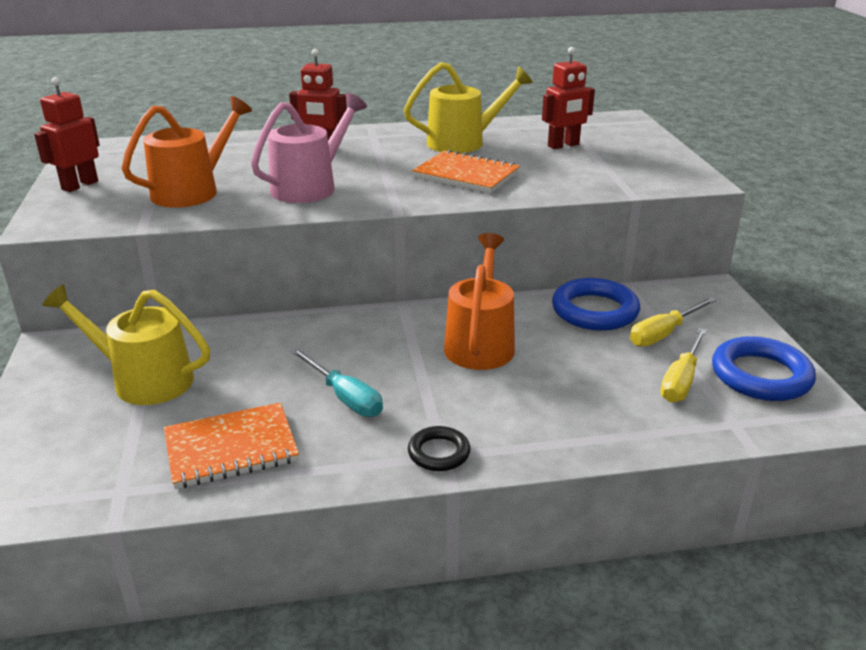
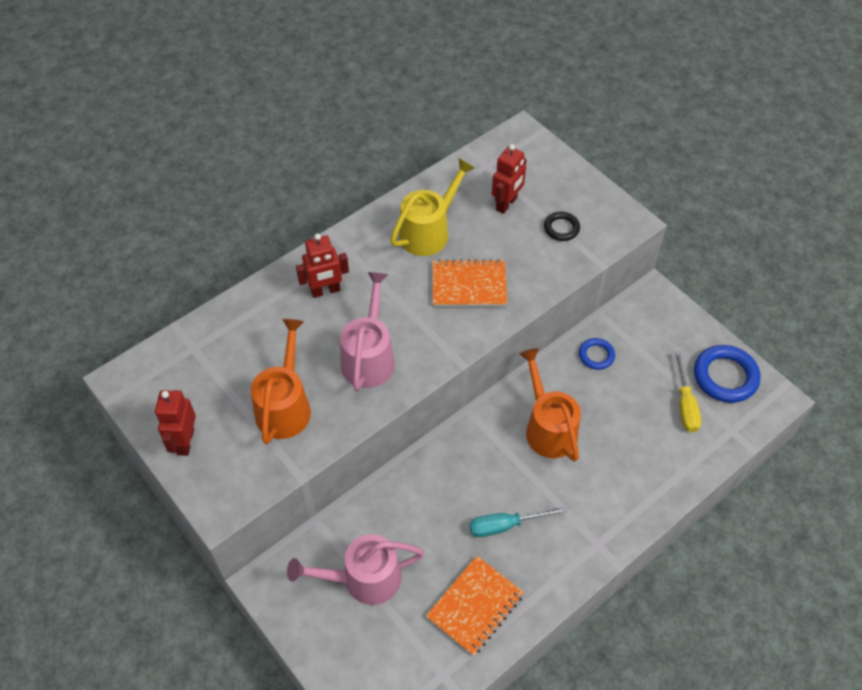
camera: 30 degrees left, 25 degrees up
(143, 380) = (363, 579): yellow watering can -> pink watering can
(345, 397) = (505, 525): turquoise screwdriver -> turquoise screwdriver turned 150 degrees clockwise
(439, 453) = (593, 543): black ring -> black ring (561, 228)
(594, 311) = (596, 355): blue ring -> blue ring, size x0.56
(663, 334) = (651, 361): yellow screwdriver -> none

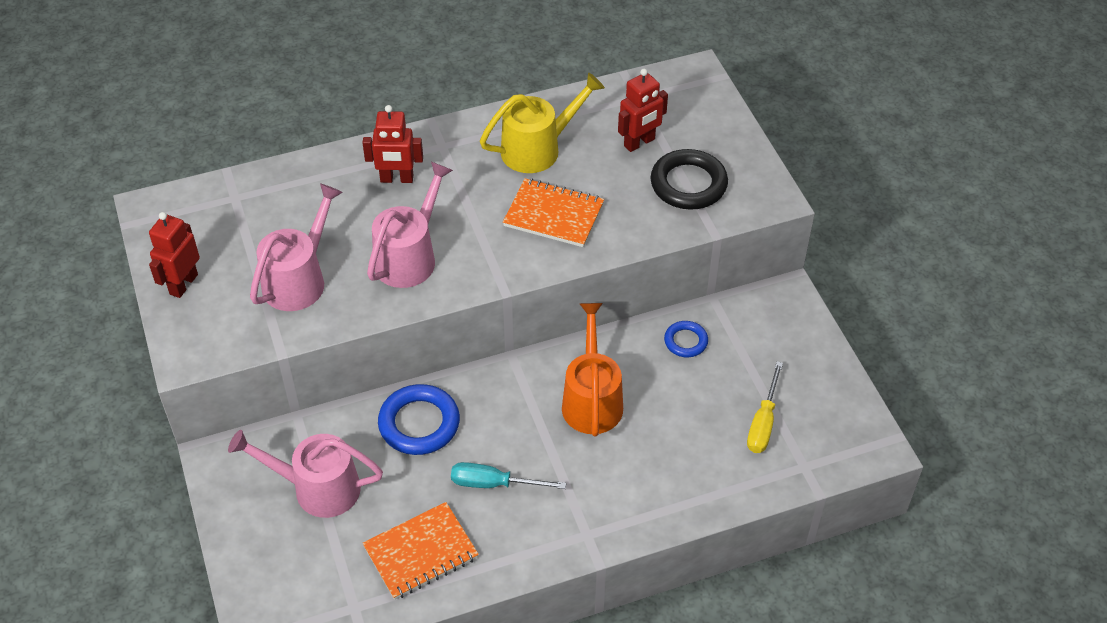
camera: 20 degrees right, 5 degrees down
(285, 405) = (299, 279): orange watering can -> pink watering can
(561, 228) = (688, 184): black ring -> black ring, size x1.78
(725, 376) = (827, 407): blue ring -> blue ring (419, 423)

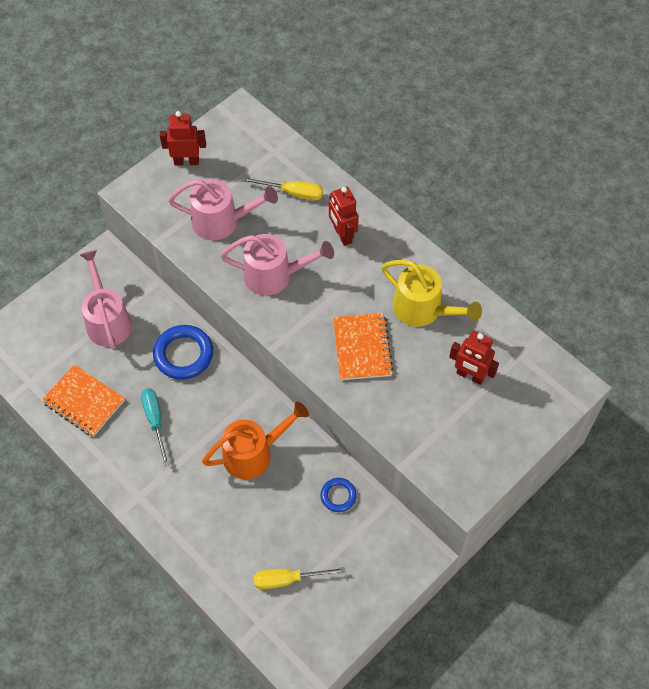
camera: 65 degrees right, 10 degrees up
(307, 201) = (293, 193): none -> yellow screwdriver
(688, 184) = (445, 427): black ring -> none

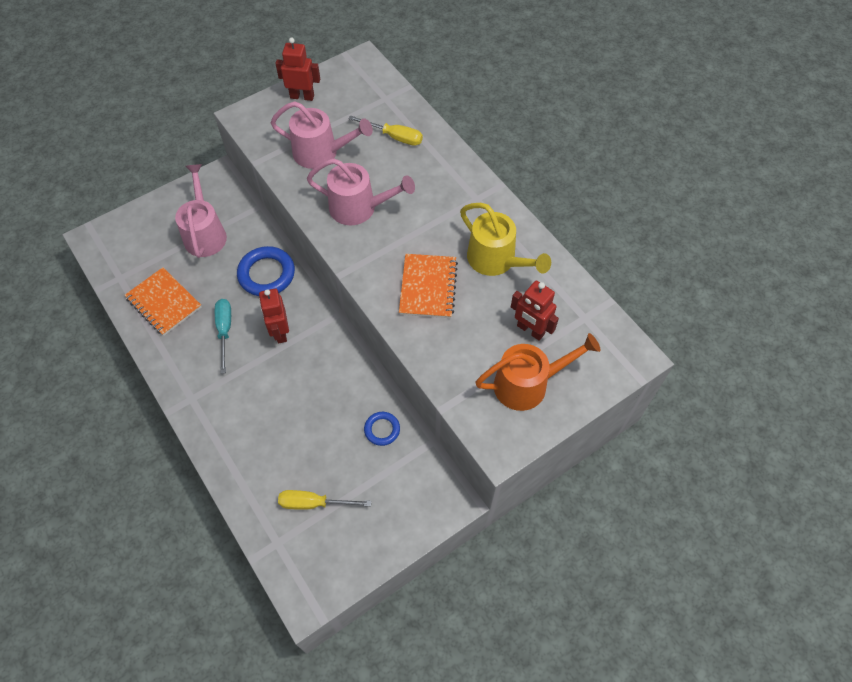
camera: 10 degrees right, 0 degrees up
(254, 453) = (310, 375): orange watering can -> orange watering can (528, 384)
(342, 235) = (432, 180): red robot -> red robot (280, 332)

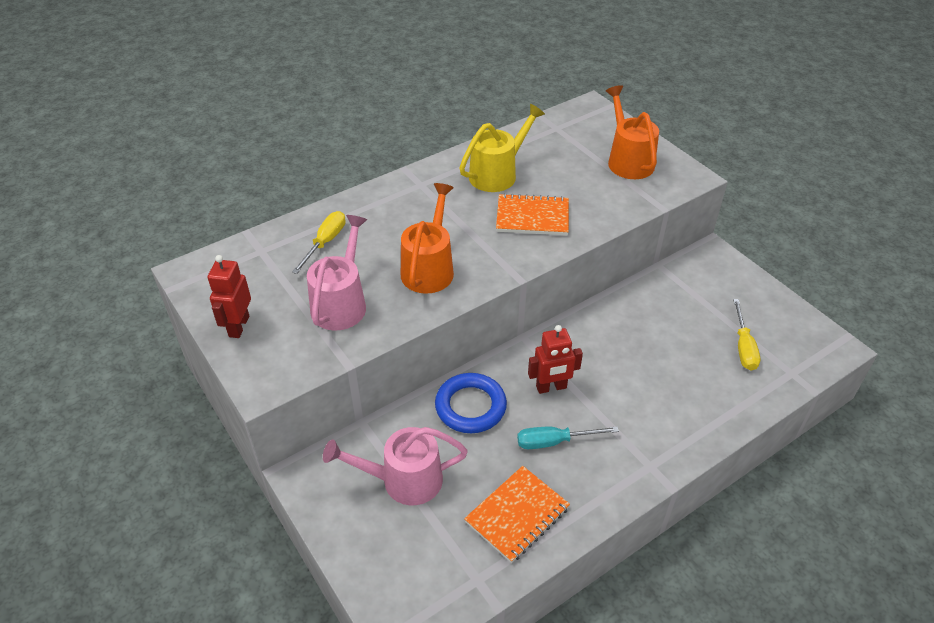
camera: 90 degrees left, 15 degrees down
(359, 208) = (429, 268): pink watering can -> orange watering can
(382, 429) = (654, 299): blue ring -> none
(530, 330) = (573, 157): red robot -> none

